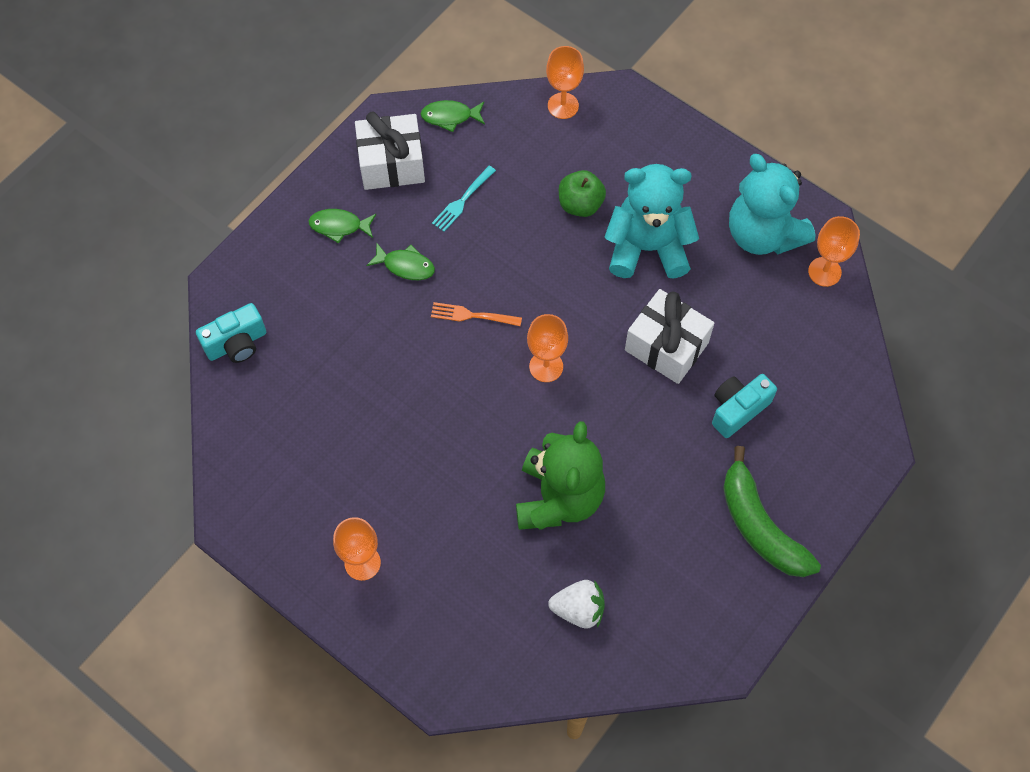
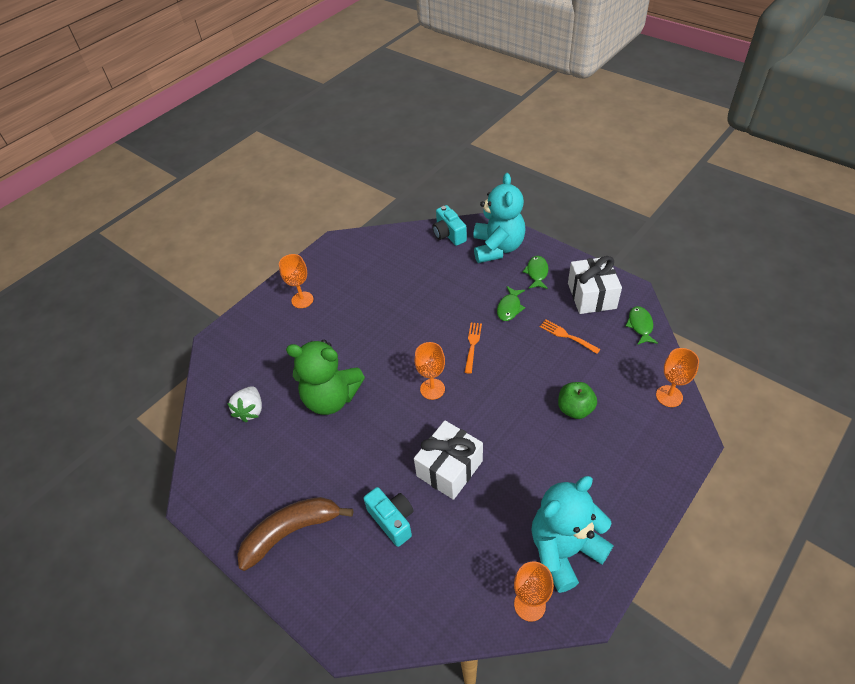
camera: 95 degrees right, 15 degrees down
(463, 200) = (567, 336): turquoise fork -> orange fork
(647, 248) = (540, 456): turquoise teddy bear -> turquoise teddy bear (497, 248)
(760, 526) = (291, 532): green banana -> brown banana

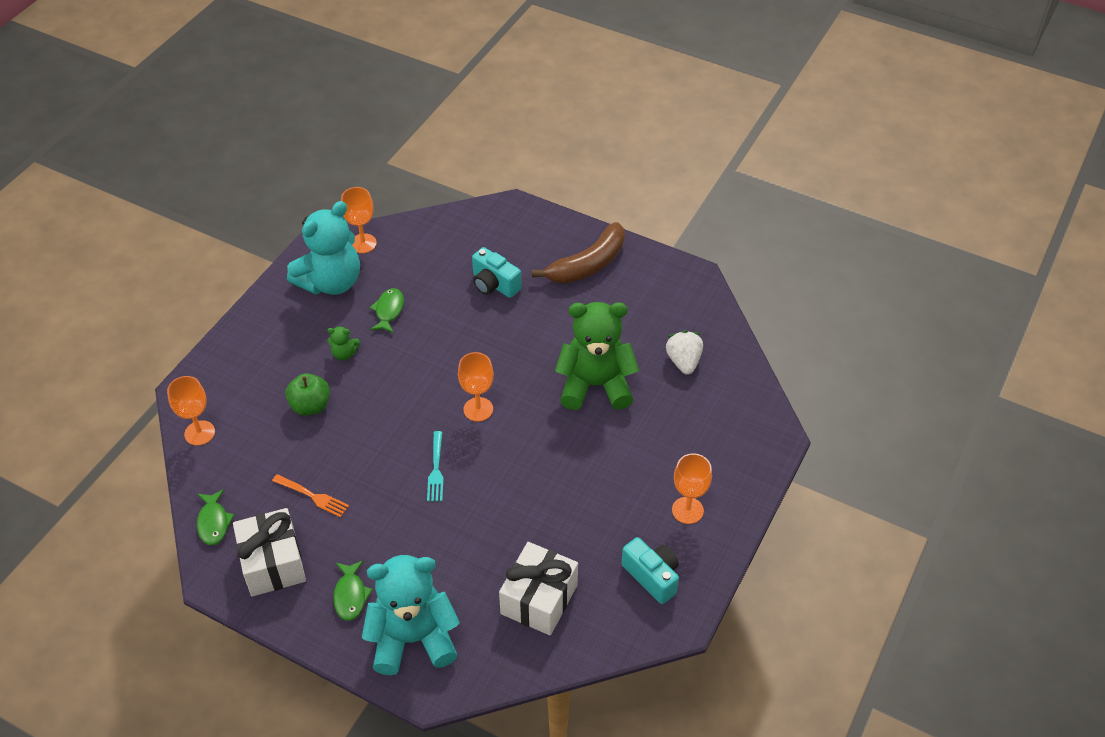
camera: 165 degrees right, 0 degrees up
(449, 234) = (496, 659): turquoise camera -> turquoise camera (652, 576)
(449, 468) = (446, 332): white gift -> white gift (539, 599)
(472, 345) = (436, 469): orange fork -> turquoise fork
(497, 248) = (413, 638): turquoise teddy bear -> turquoise teddy bear turned 90 degrees clockwise
(509, 308) = (390, 530): green fish -> green fish (389, 311)
(547, 458) = (344, 354): none -> green teddy bear

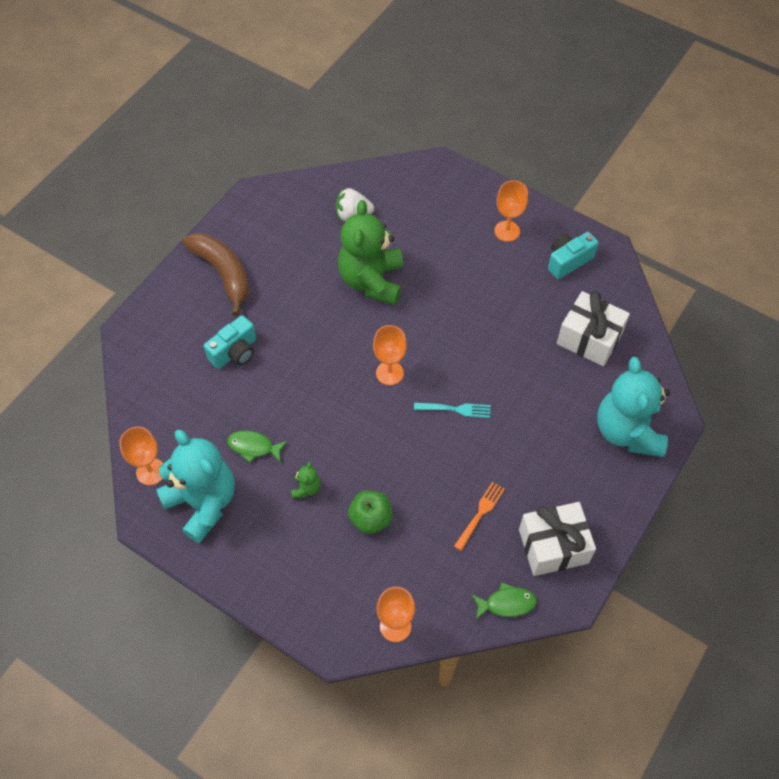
camera: 85 degrees left, 10 degrees up
(350, 595) = (587, 479): green fish -> none

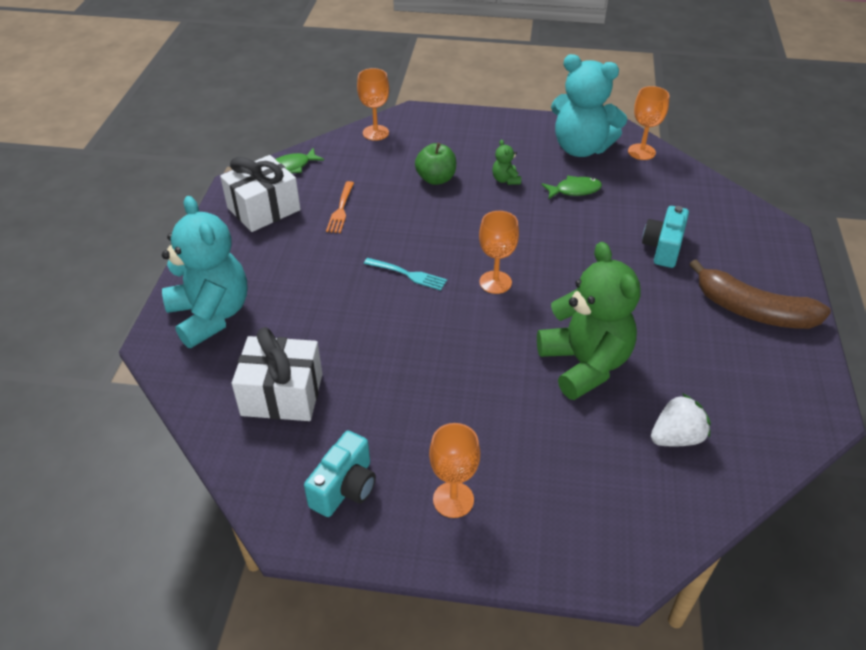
camera: 155 degrees right, 15 degrees down
(455, 409) = (407, 274): turquoise fork -> turquoise fork turned 135 degrees counterclockwise

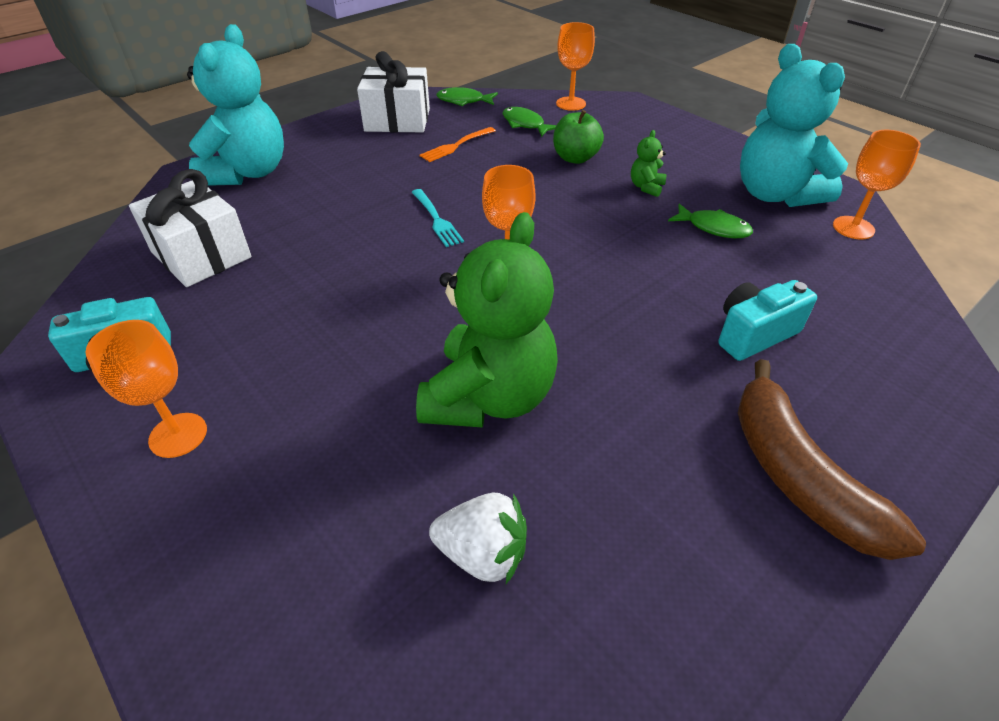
camera: 40 degrees right, 0 degrees up
(366, 166) = (525, 124): none -> green fish

